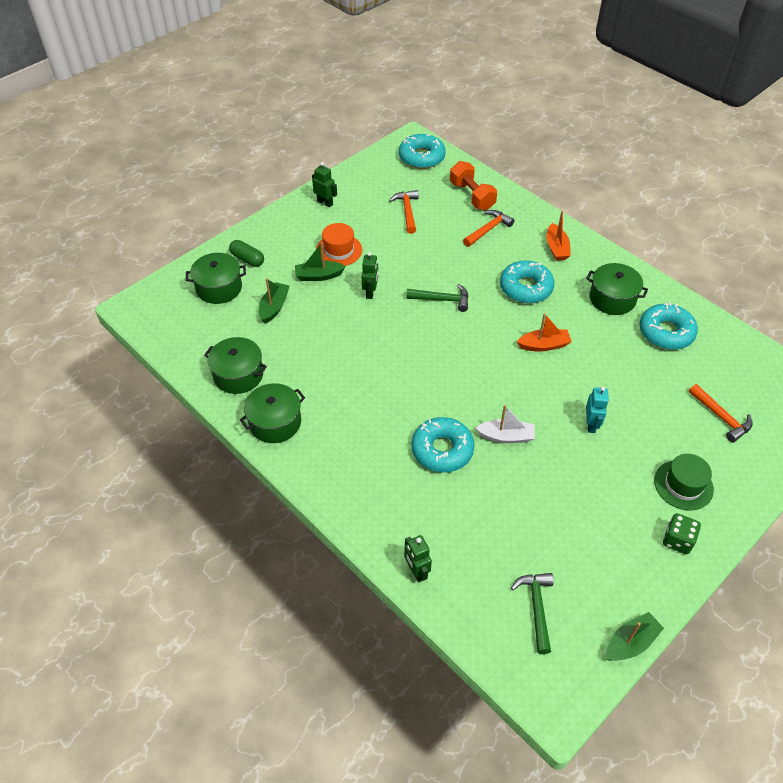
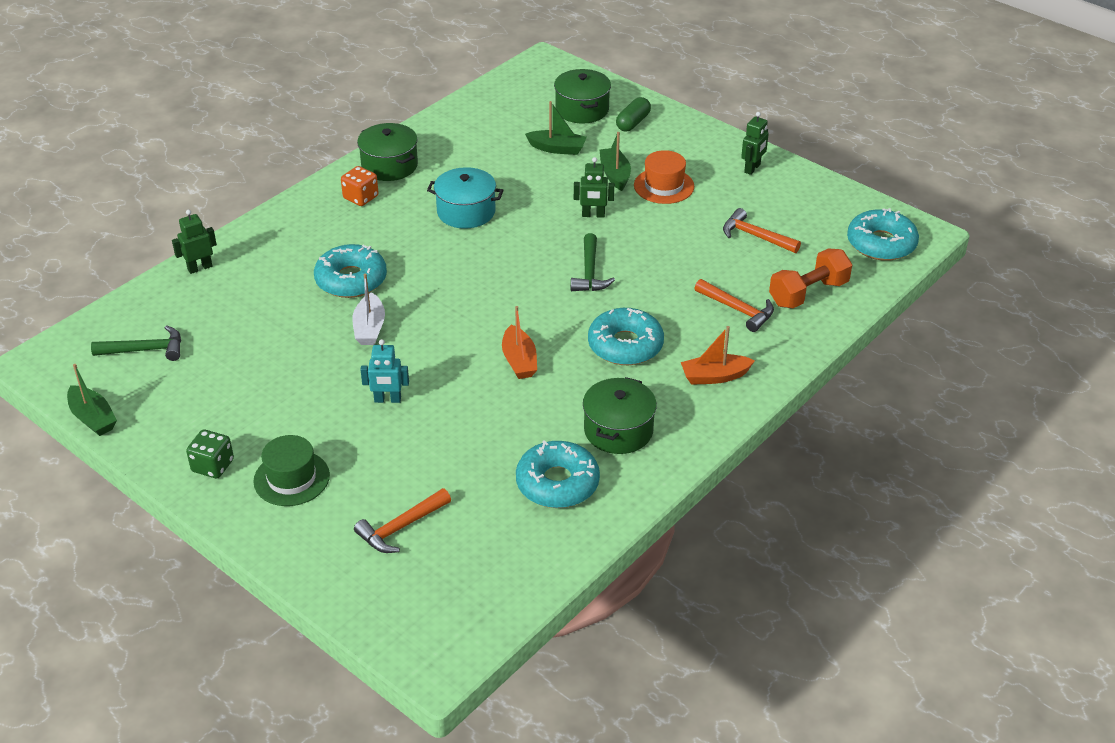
camera: 85 degrees right, 10 degrees down
(238, 375) = (453, 136): green pot -> none
(322, 444) = (361, 197): none -> orange dice
(355, 370) = (466, 212): none -> turquoise pot
(407, 211) = (755, 236): orange hammer -> orange hammer turned 135 degrees counterclockwise

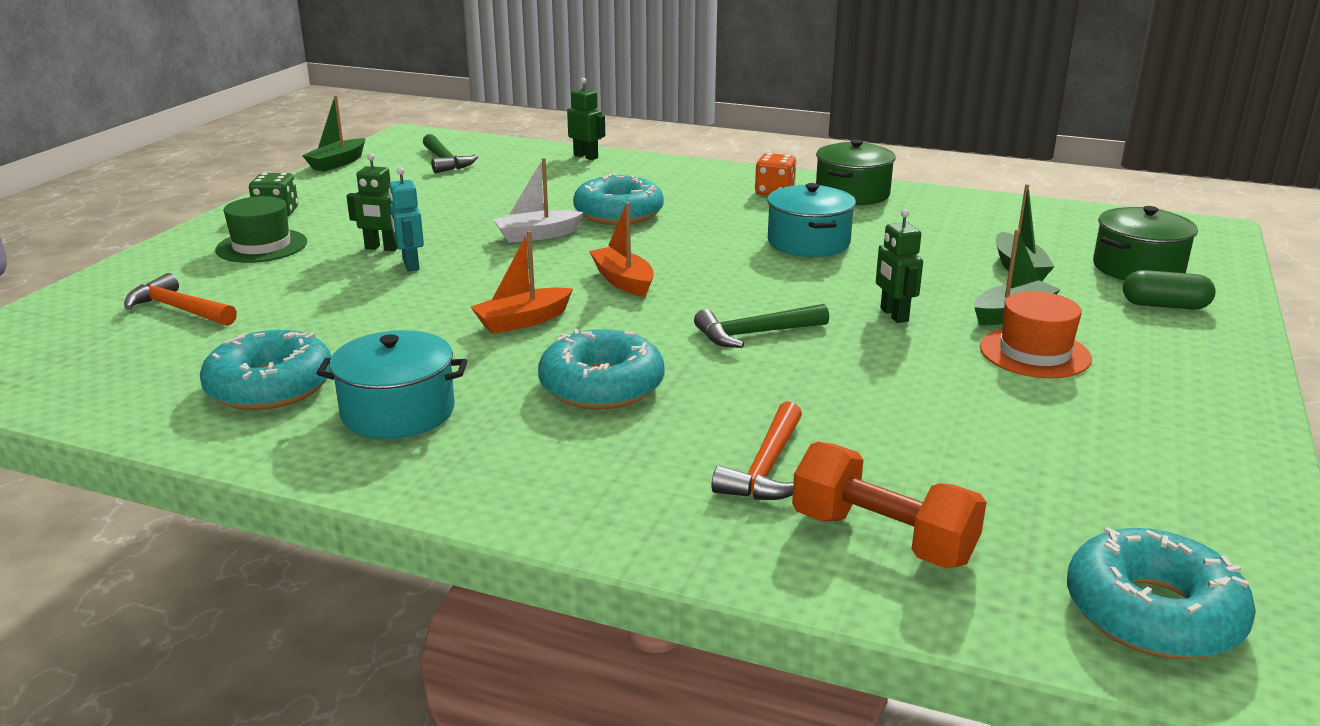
camera: 70 degrees right, 15 degrees down
(618, 430) = (398, 411): green pot -> turquoise pot
(714, 376) = (567, 473): orange boat -> orange boat (623, 281)
(752, 168) = (1198, 421): green robot -> green robot (381, 248)
(755, 236) = (998, 454): orange hammer -> none

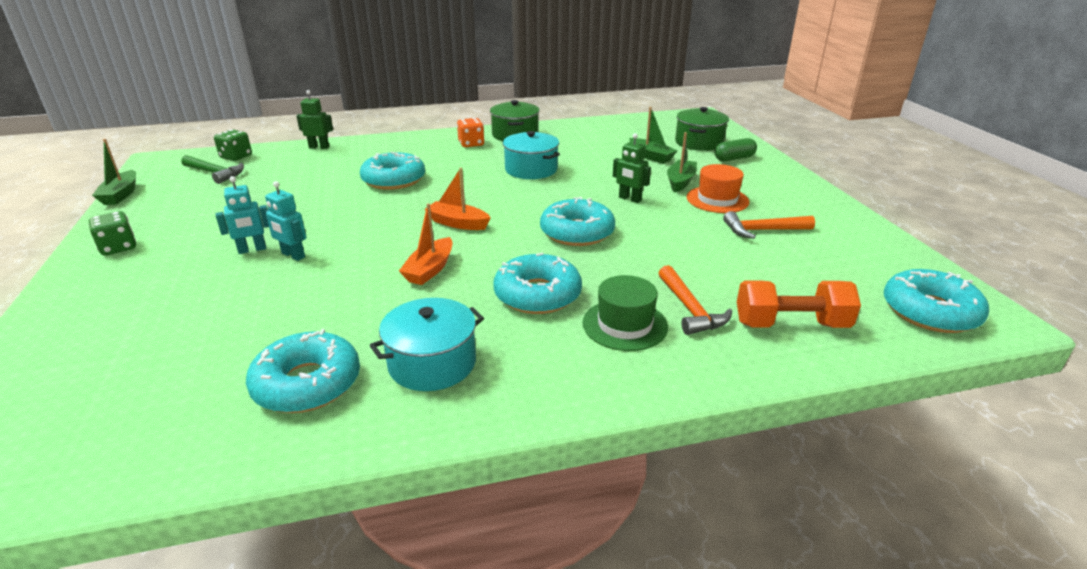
camera: 35 degrees left, 5 degrees up
(179, 309) = (133, 352): orange hammer -> orange hammer (762, 230)
(262, 246) = (141, 277): green hat -> green hat (625, 325)
(381, 248) = (252, 250): green robot -> turquoise robot
(487, 148) = (236, 157): none -> green dice
(537, 235) = (359, 209): white boat -> none
(755, 334) = (577, 232): green hammer -> turquoise donut

